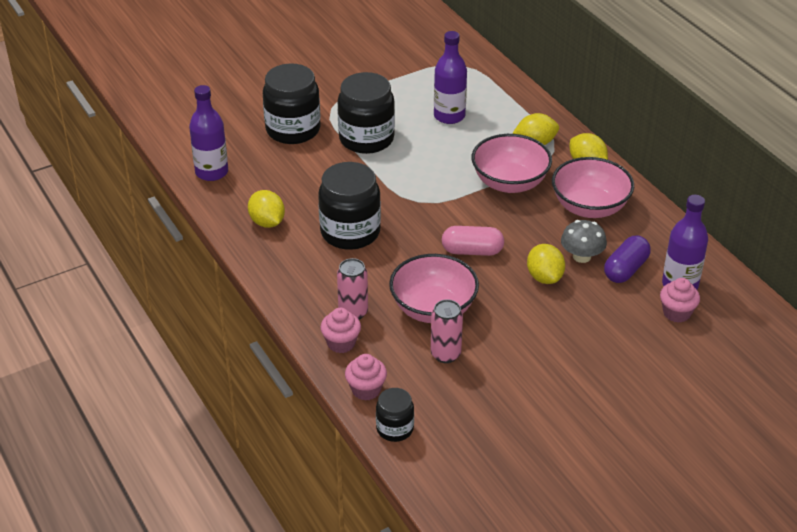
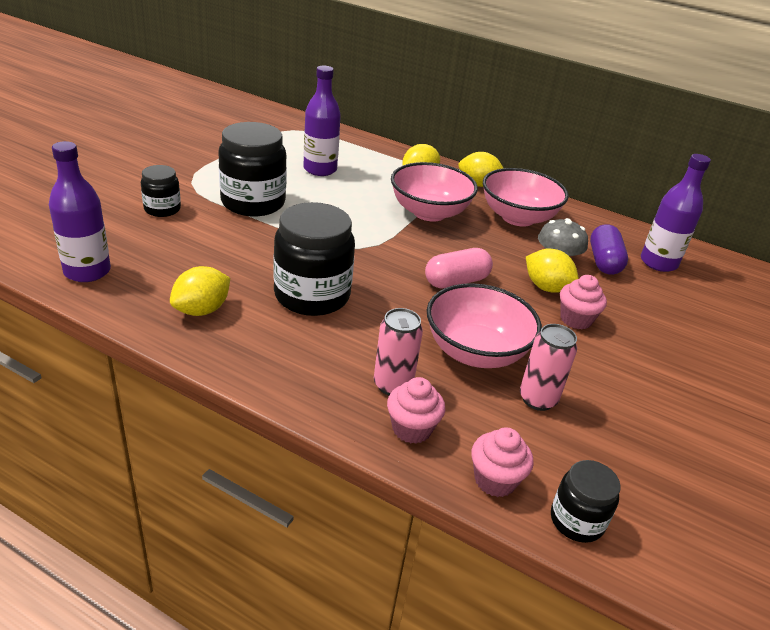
camera: 35 degrees left, 5 degrees down
(267, 222) = (202, 310): yellow lemon -> yellow lemon turned 75 degrees counterclockwise
(293, 130) = (162, 209): black jar -> black jar, size x0.54
(676, 313) = (685, 287): pink cupcake -> pink cupcake (576, 319)

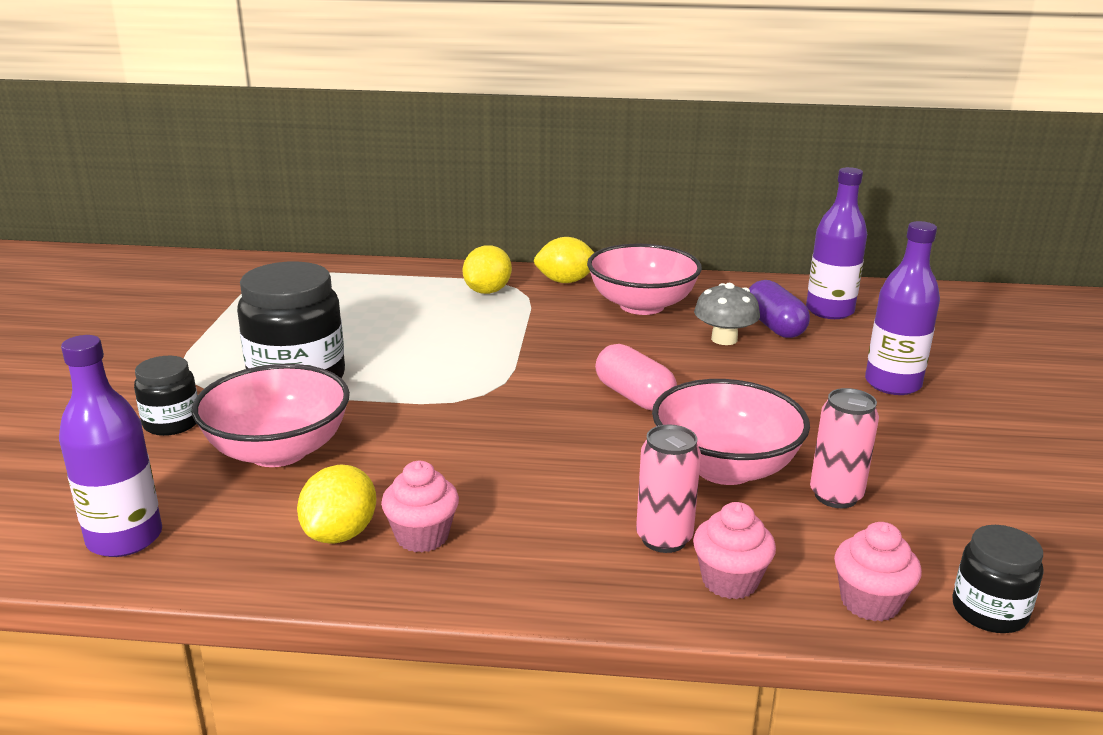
camera: 20 degrees left, 10 degrees down
(312, 295) = (474, 468): black jar -> none
(320, 169) = (354, 315): purple bottle -> purple bottle (892, 384)
(429, 212) = (535, 328): pink bowl -> pink bowl (278, 451)
(456, 281) = (634, 396): pink capsule -> pink capsule turned 75 degrees counterclockwise
(546, 287) = (739, 372): yellow lemon -> none
(576, 319) = (799, 396): pink cupcake -> pink cupcake (422, 536)

